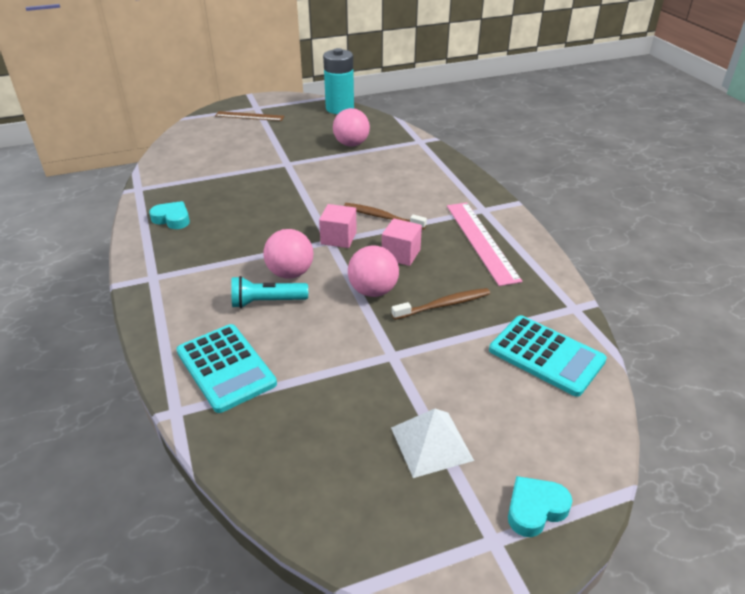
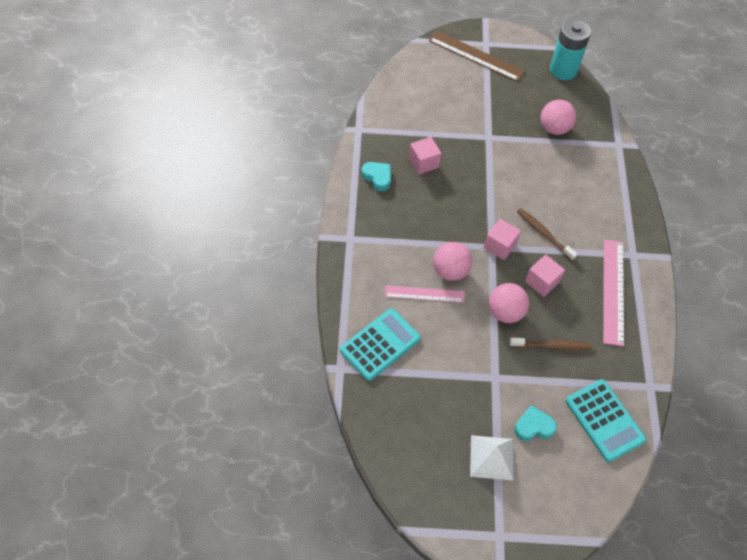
camera: 20 degrees right, 20 degrees up
(223, 196) = (423, 163): none -> pink cube
(226, 368) = (380, 344): turquoise calculator -> turquoise calculator turned 120 degrees counterclockwise
(249, 116) = (476, 56): brown ruler -> brown ruler, size x1.54
(267, 302) = (424, 294): turquoise flashlight -> pink ruler
(535, 509) = (534, 527): turquoise heart -> turquoise heart (533, 426)

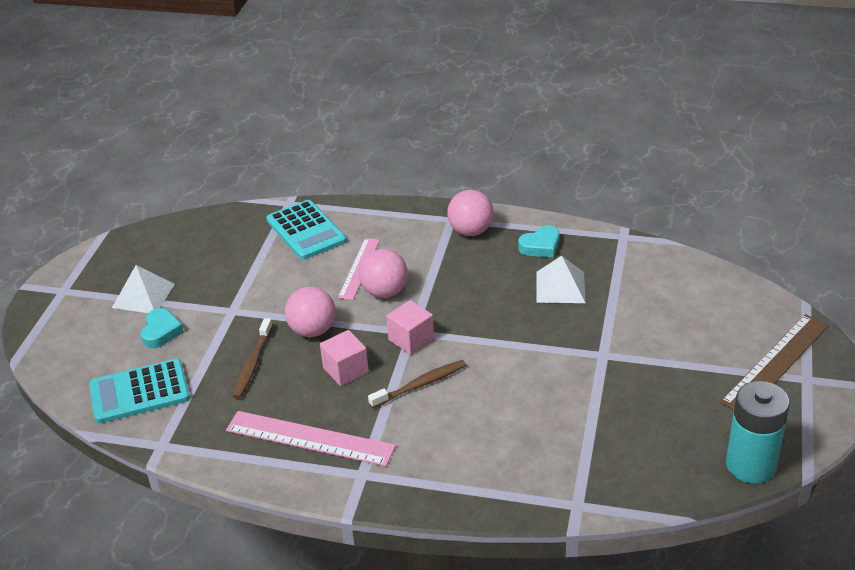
camera: 105 degrees right, 20 degrees down
(423, 163) = (560, 287): pink cube -> white pyramid
(554, 128) = (616, 430): pink ball -> pink ball (471, 231)

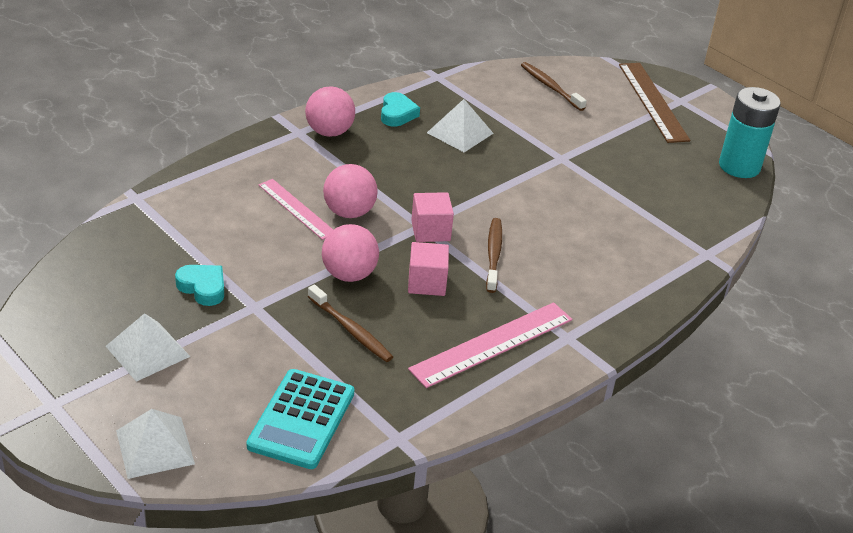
camera: 60 degrees left, 0 degrees up
(60, 348) = (155, 447): none -> white pyramid
(161, 332) = (225, 365): turquoise heart -> turquoise heart (203, 288)
(306, 231) = (196, 209): turquoise calculator -> none
(703, 297) = (550, 87): none -> brown toothbrush

